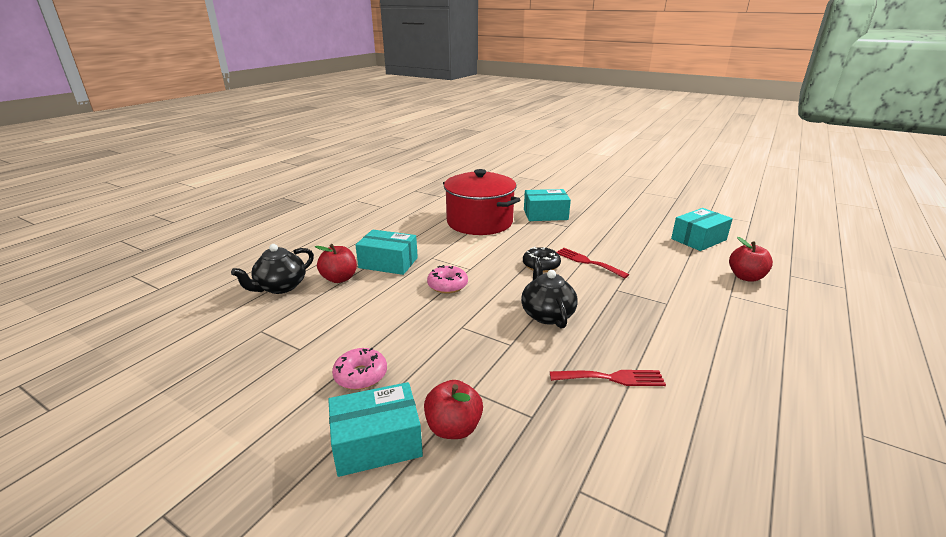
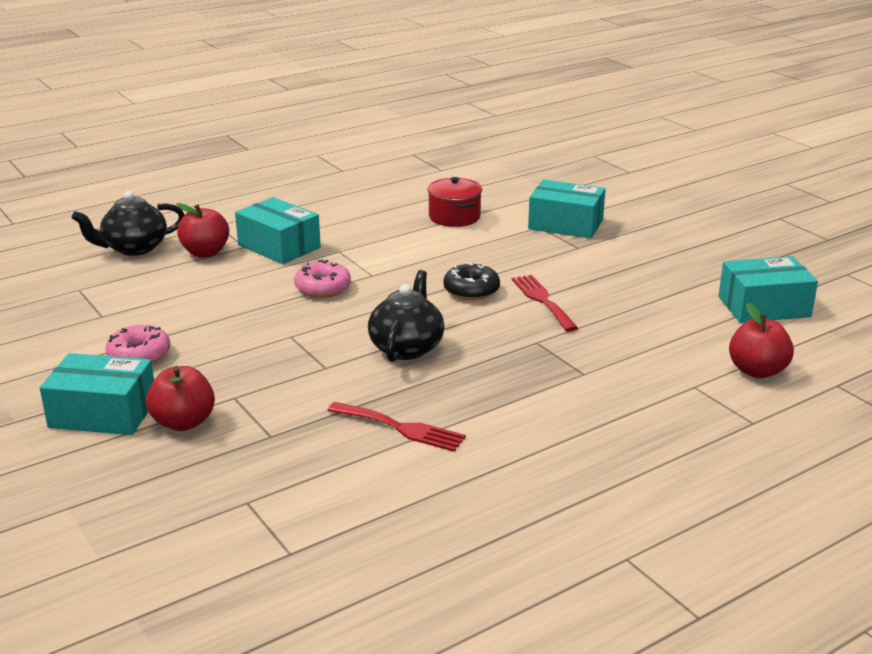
camera: 25 degrees right, 0 degrees up
(479, 222) = (454, 217): red pot -> red pot, size x0.50

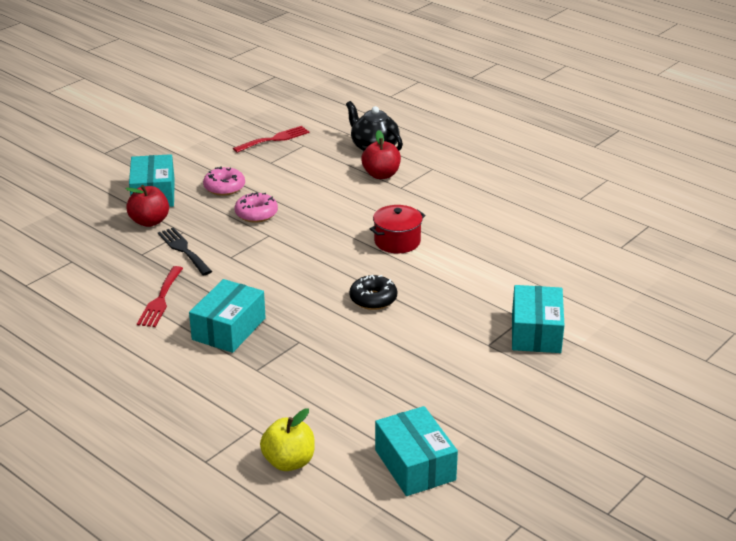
camera: 75 degrees right, 5 degrees up
(279, 246) = (408, 201): turquoise box -> turquoise box (229, 329)
(283, 400) = (183, 250): none -> black fork
(323, 288) = (346, 233): pink donut -> pink donut (256, 214)
(407, 348) = (268, 284): black teapot -> none
(454, 217) = (514, 270): red pot -> red pot (397, 241)
(542, 300) = (371, 336): red fork -> red fork (274, 139)
(757, 371) = (289, 462): red apple -> yellow apple

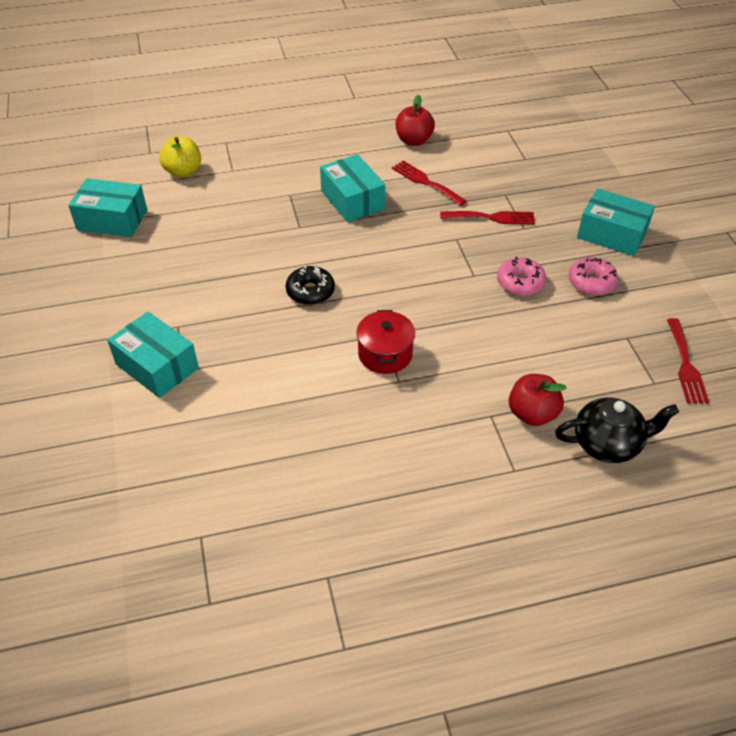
camera: 125 degrees right, 15 degrees up
(149, 221) = (558, 215): red apple -> red apple (414, 140)
(183, 250) = (492, 217): black fork -> red fork

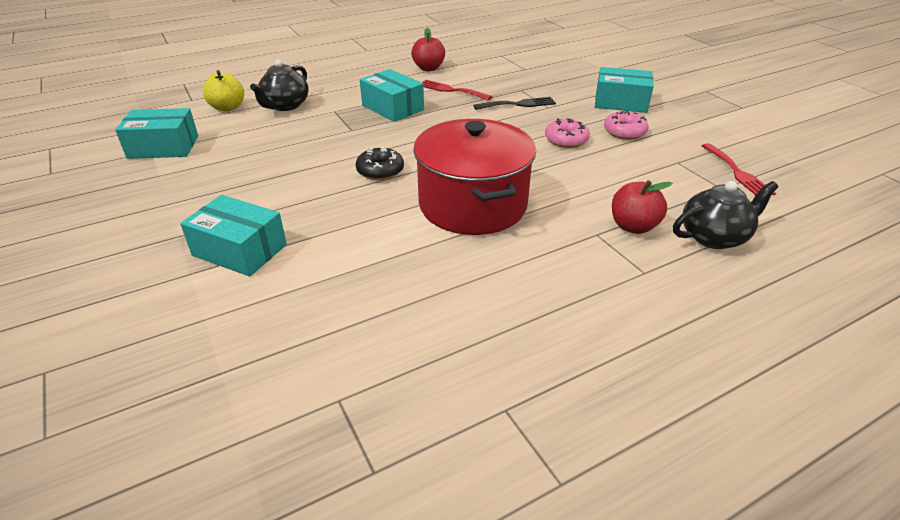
camera: 15 degrees left, 10 degrees down
(241, 178) = (285, 105): none -> black teapot
(385, 354) = (473, 205): red pot -> red pot, size x2.00
(492, 217) = (518, 104): red fork -> black fork

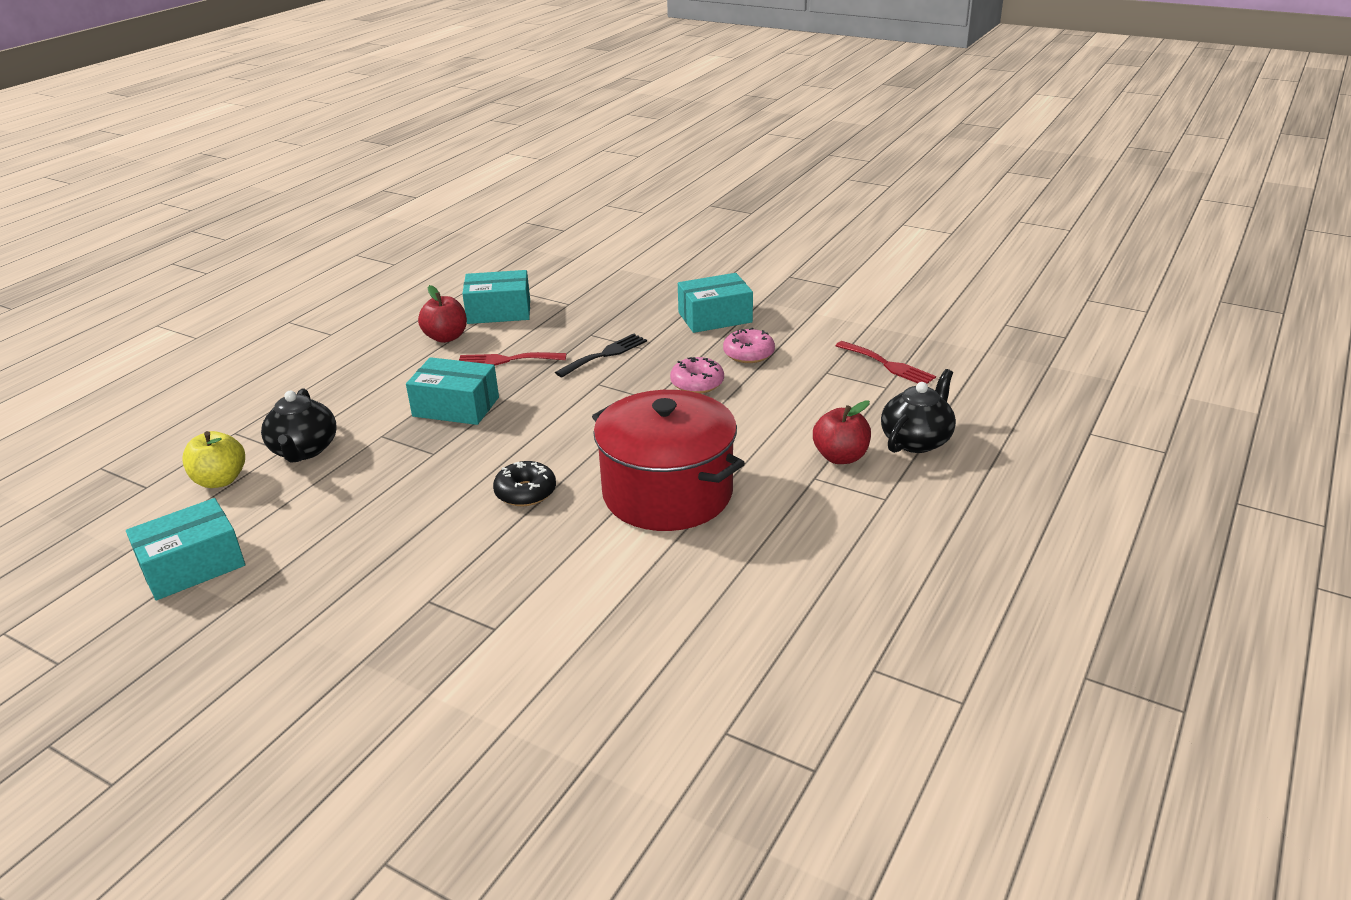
camera: 30 degrees left, 5 degrees down
(240, 250) = (459, 645): turquoise box -> turquoise box (499, 311)

